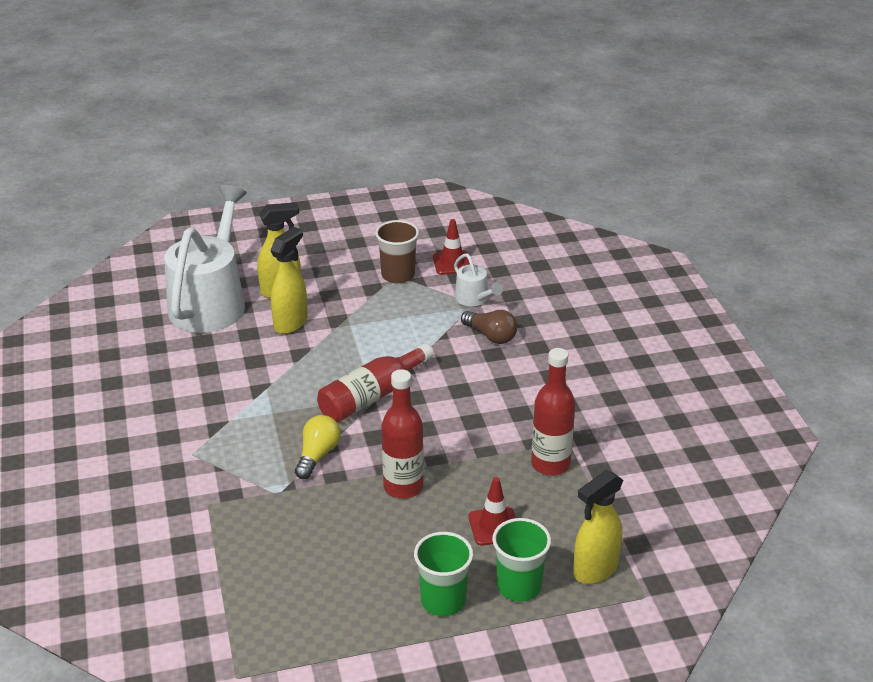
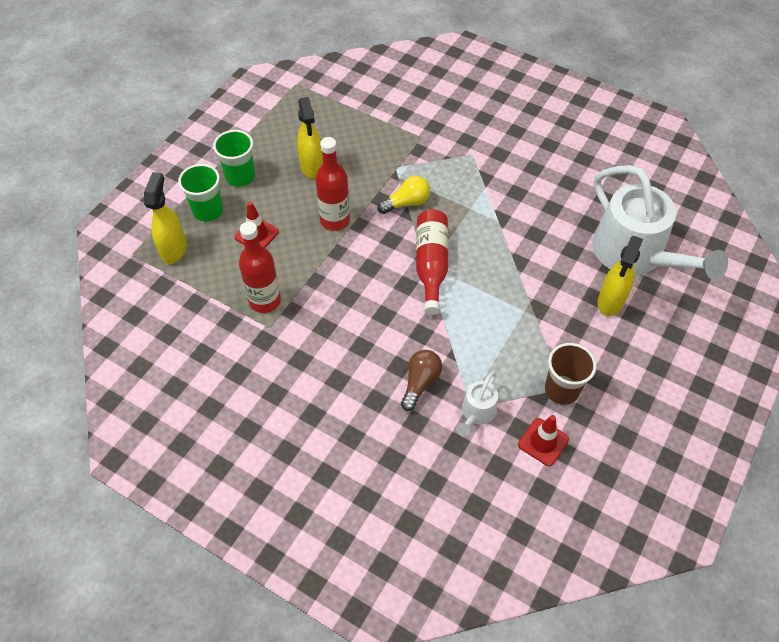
camera: 135 degrees right, 20 degrees up
(291, 323) = (561, 280): yellow spray bottle -> yellow spray bottle (312, 167)
(317, 455) = (406, 203): yellow light bulb -> yellow light bulb turned 90 degrees counterclockwise
(474, 299) = (476, 413): white watering can -> white watering can turned 75 degrees counterclockwise
(491, 336) = (420, 383): brown light bulb -> brown light bulb turned 120 degrees clockwise

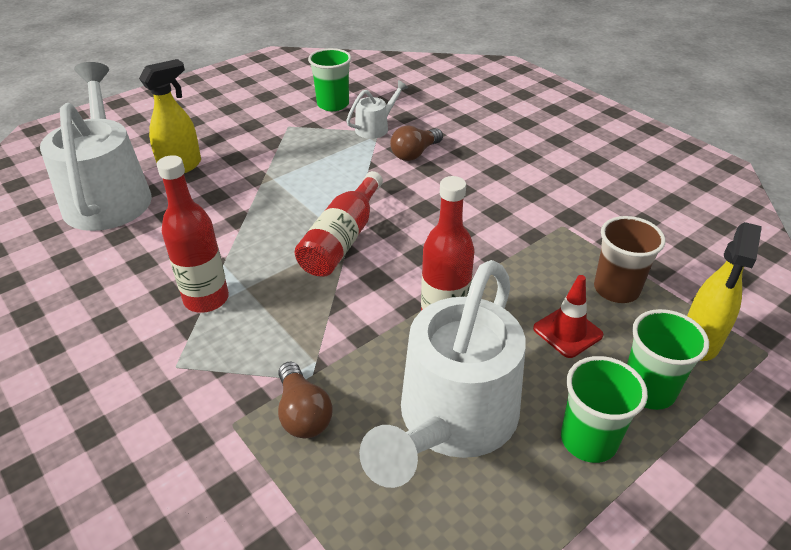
camera: 160 degrees left, 15 degrees down
(265, 301) = (565, 251): red bottle -> red bottle (206, 299)
(312, 167) = (452, 420): yellow spray bottle -> white watering can
(389, 151) = (303, 413): none -> brown light bulb
(406, 203) = (327, 318): yellow light bulb -> none
(543, 442) = (333, 104): red traffic cone -> green cup
(562, 389) = (290, 125): brown cup -> brown cup (616, 289)

